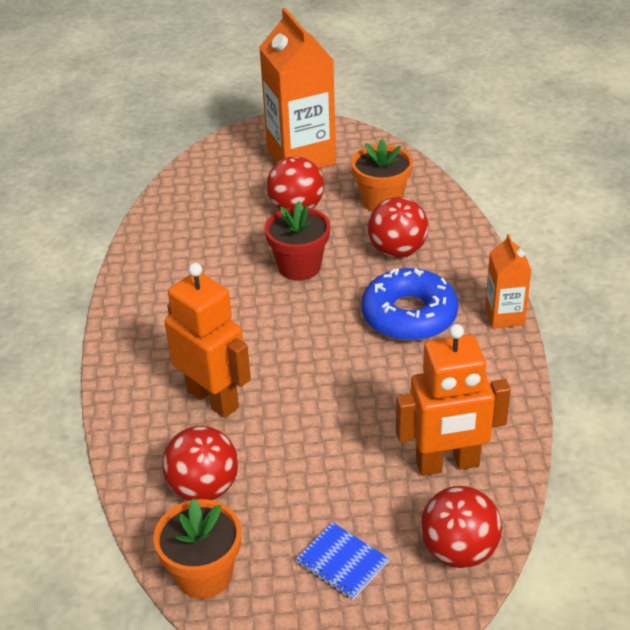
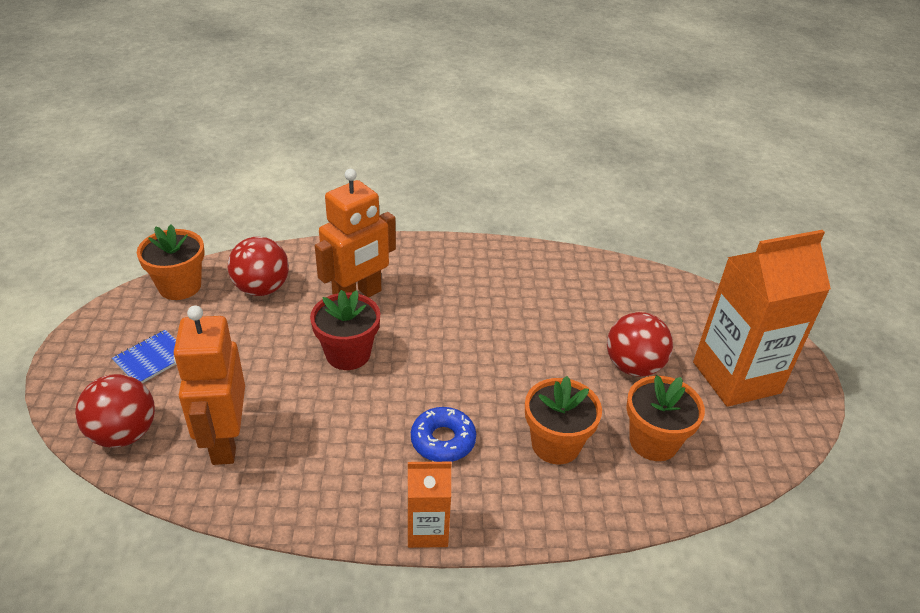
camera: 90 degrees right, 0 degrees up
(299, 266) = (532, 361): red flower pot -> red flower pot (348, 354)
(397, 251) = (555, 444): red ball -> orange flower pot
(409, 315) = (443, 440): blue donut -> blue donut, size x0.62

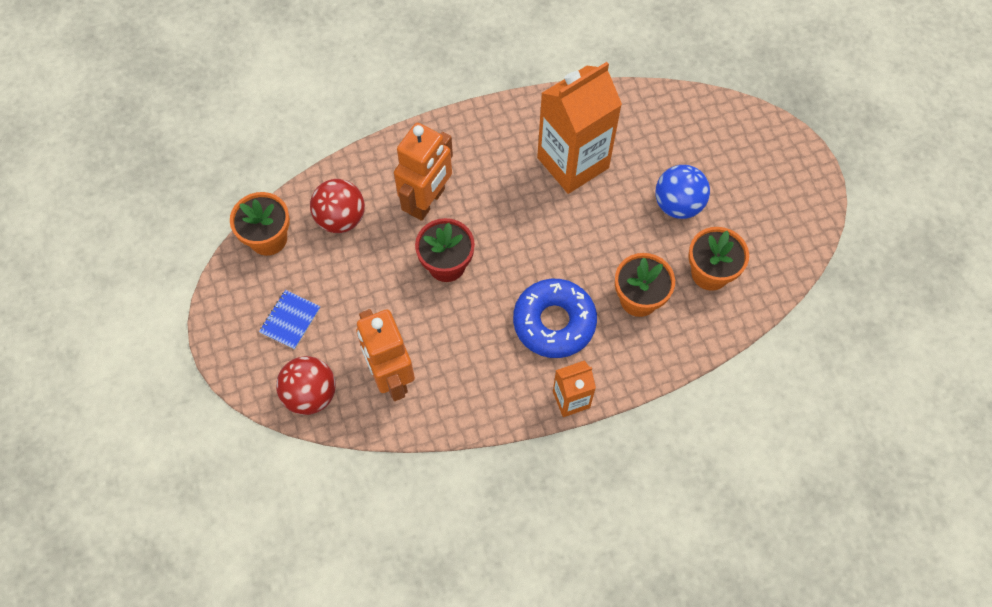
camera: 15 degrees left, 25 degrees up
(443, 440) = (554, 322): blue donut -> blue donut, size x1.60
(633, 366) = (678, 204): red ball -> blue ball
(736, 377) = (760, 190): orange carton -> orange carton (573, 163)

